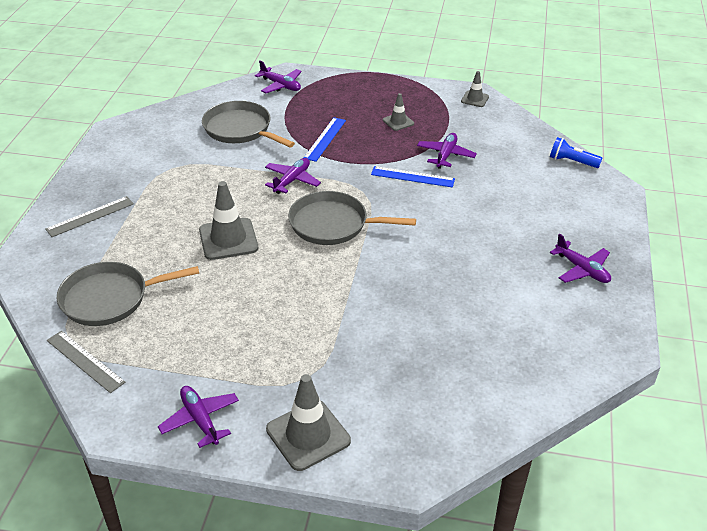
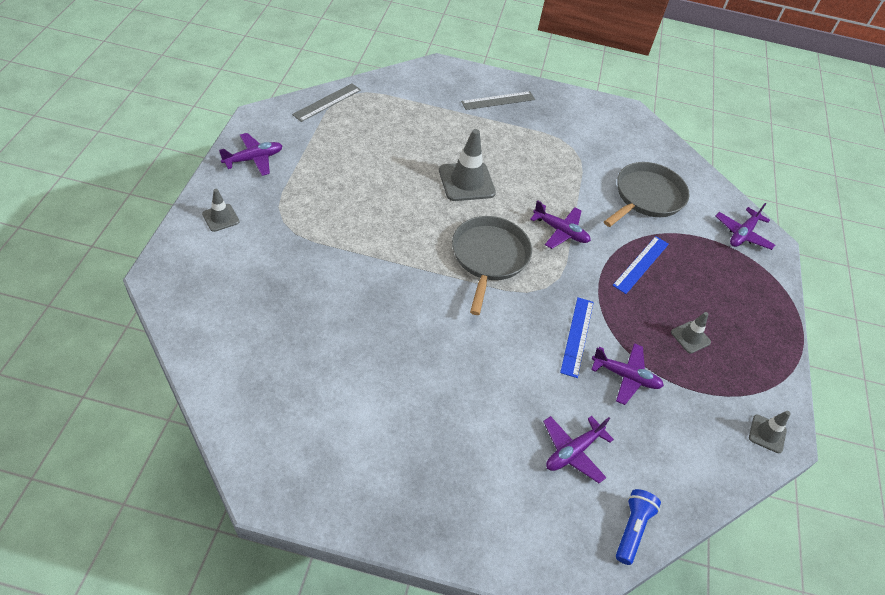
camera: 85 degrees right, 10 degrees up
(90, 216) = (498, 100): grey ruler -> grey ruler turned 75 degrees counterclockwise
(109, 298) = (394, 113): grey pan -> none
(308, 435) = (220, 218): grey traffic cone -> grey traffic cone, size x0.55
(325, 139) = (641, 264): blue ruler -> blue ruler turned 75 degrees counterclockwise
(582, 269) = (404, 481): purple plane -> purple plane (573, 452)

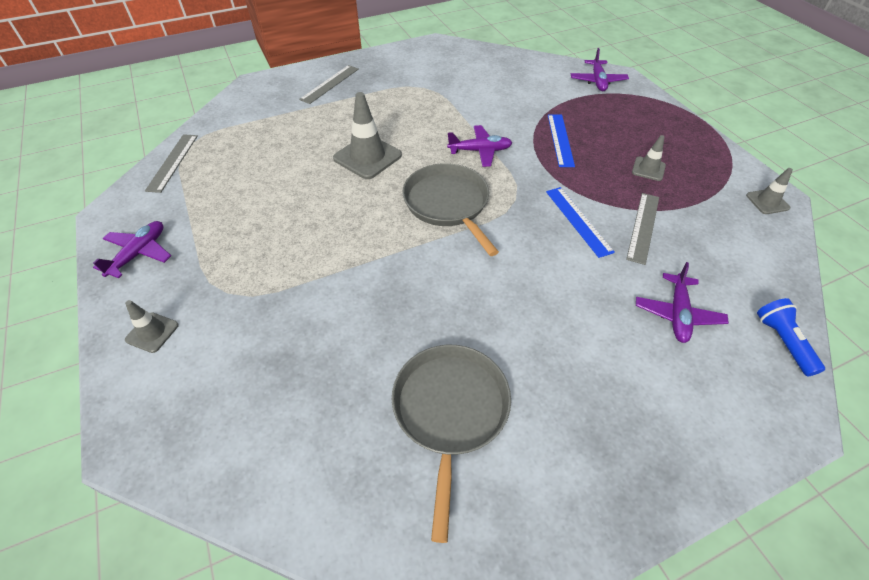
camera: 30 degrees left, 0 degrees up
(625, 376) = (643, 227): purple plane -> grey ruler
(646, 197) = (511, 92): grey pan -> grey pan (450, 410)

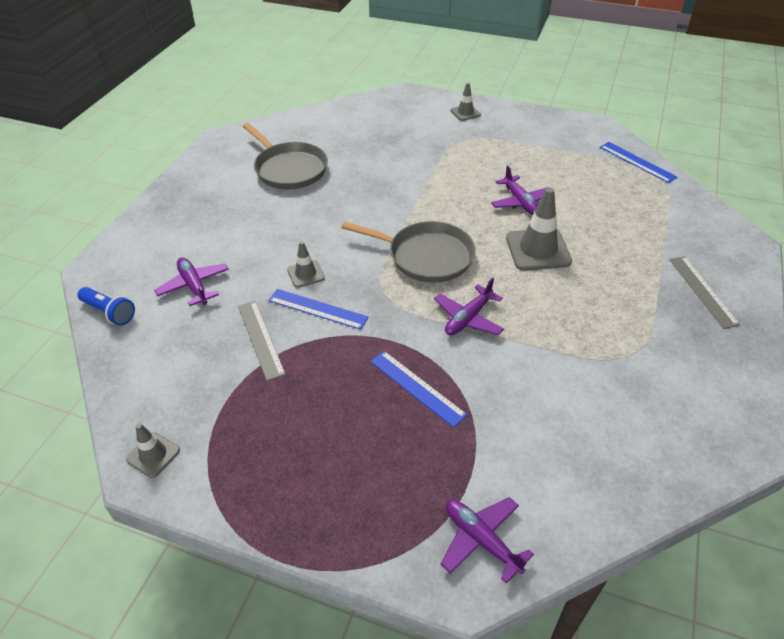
camera: 135 degrees right, 5 degrees down
(139, 253) = (539, 124): purple plane -> purple plane (520, 202)
(173, 162) = (637, 162): grey ruler -> blue ruler
(648, 169) = (299, 412): grey traffic cone -> grey traffic cone (305, 274)

